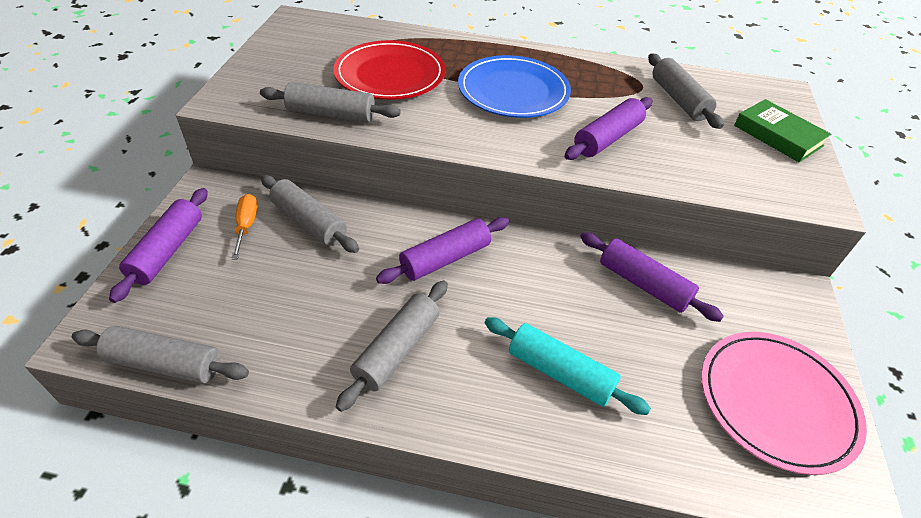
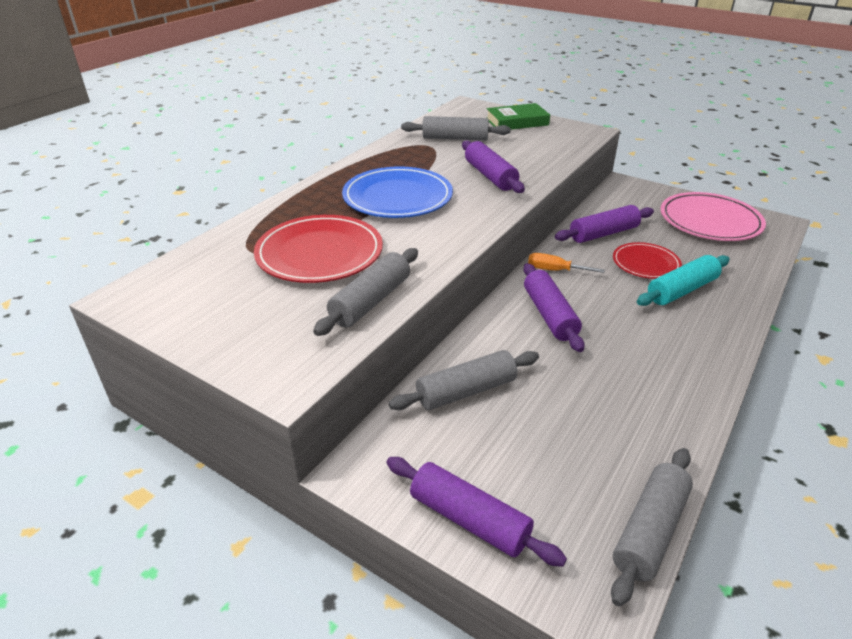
camera: 65 degrees left, 10 degrees down
(246, 225) = (451, 442): orange screwdriver -> orange screwdriver (554, 270)
(397, 350) = (650, 363): grey rolling pin -> none
(600, 332) = (645, 263): none -> red plate

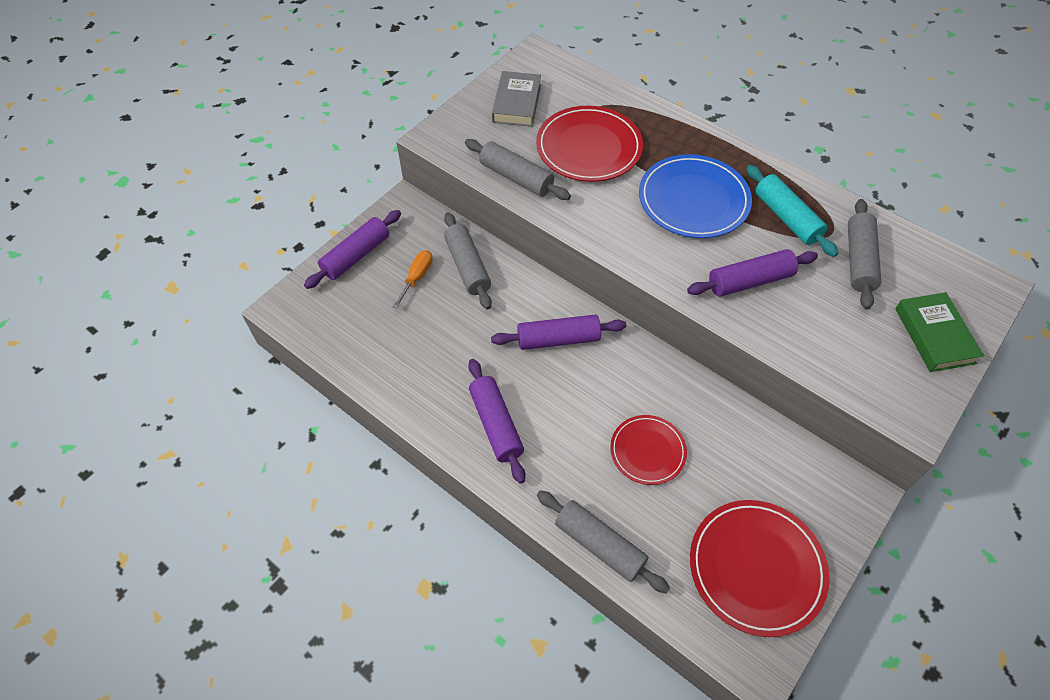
camera: 95 degrees right, 20 degrees up
(226, 309) = (516, 103): none -> grey book
(554, 270) = (634, 359): orange screwdriver -> orange screwdriver (417, 277)
(603, 233) = (714, 426): purple rolling pin -> purple rolling pin (496, 424)
(649, 530) = (324, 347): grey rolling pin -> grey rolling pin (600, 545)
(681, 290) = (593, 469): turquoise rolling pin -> turquoise rolling pin (786, 218)
(710, 221) = (756, 568): pink plate -> red plate

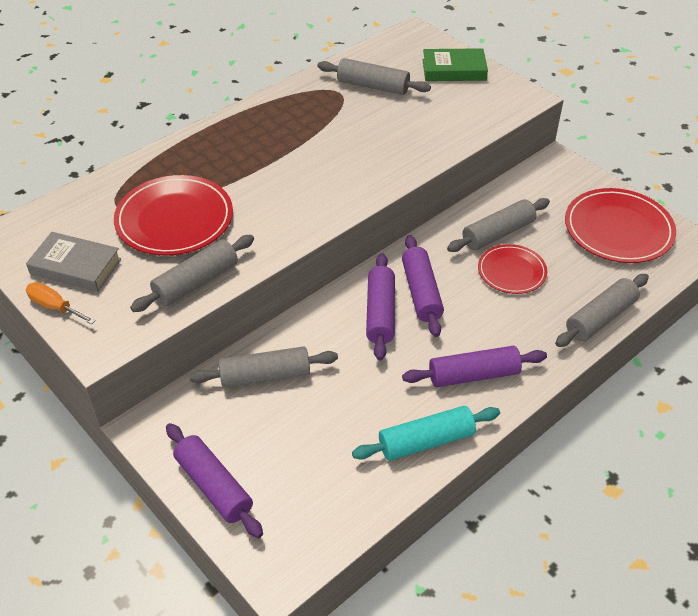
camera: 80 degrees left, 10 degrees down
(417, 277) = (267, 425): orange screwdriver -> orange screwdriver (55, 307)
(693, 200) = (275, 161): blue plate -> none
(704, 434) = (498, 233): none -> grey rolling pin
(750, 281) = (380, 147): purple rolling pin -> purple rolling pin (421, 292)
(786, 218) = (315, 112): turquoise rolling pin -> turquoise rolling pin (426, 441)

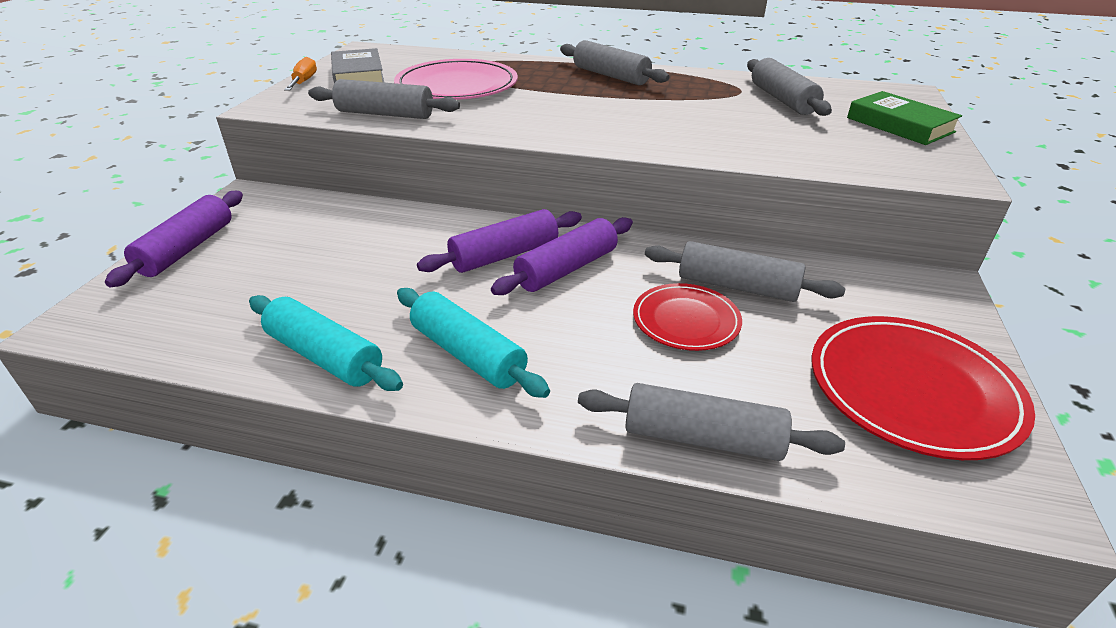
camera: 55 degrees right, 10 degrees down
(174, 219) = (457, 86): red plate -> pink plate
(265, 376) = (352, 225): grey rolling pin -> grey rolling pin (610, 76)
(473, 375) = (468, 354): purple rolling pin -> turquoise rolling pin

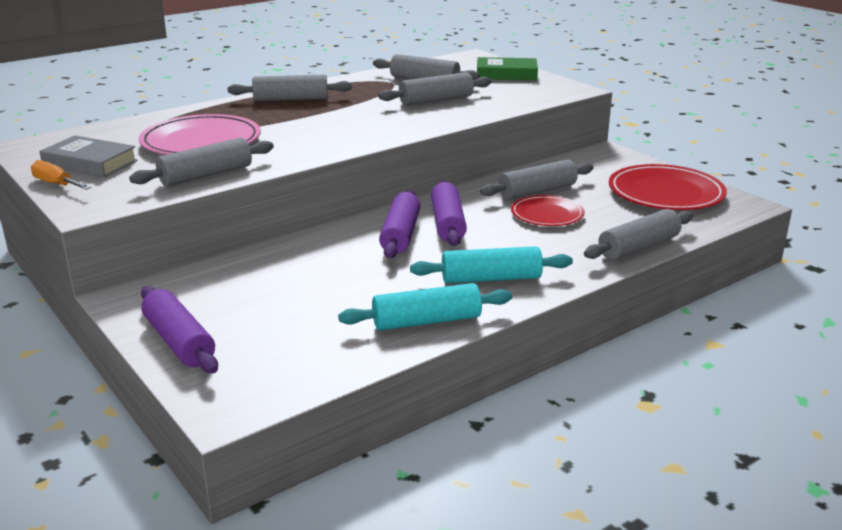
camera: 50 degrees left, 10 degrees down
(740, 124) = (436, 100): none -> grey rolling pin

